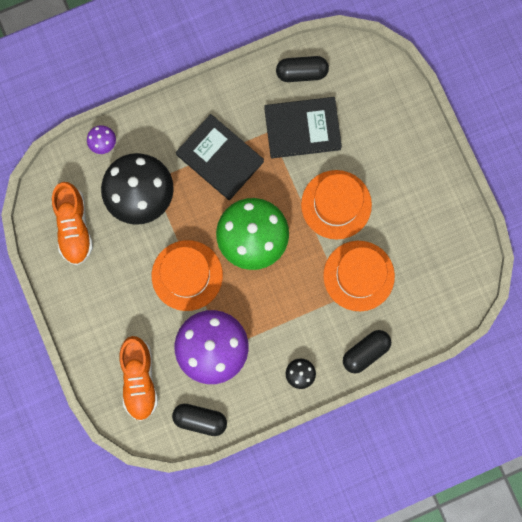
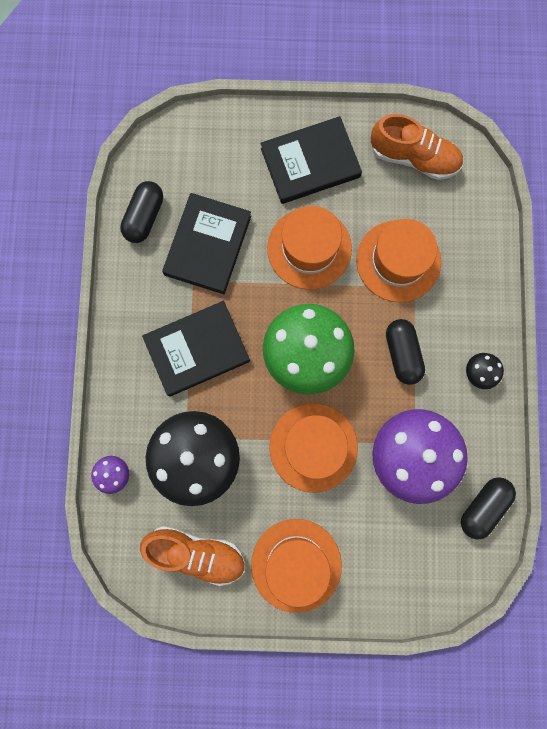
camera: 65 degrees left, 0 degrees up
(97, 301) = (296, 565): none -> orange hat
(139, 379) = (408, 556): orange shoe -> orange shoe (413, 158)
(365, 352) = (484, 292): black capsule -> black capsule (402, 354)
(404, 174) = (310, 163): none -> black book

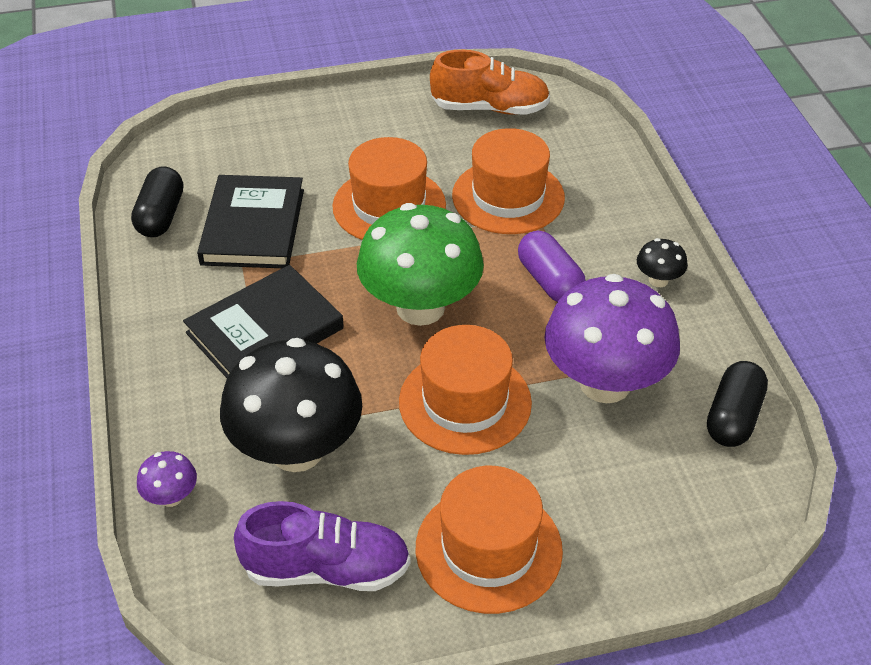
camera: 15 degrees left, 35 degrees down
(197, 552) = (326, 569): orange shoe -> purple shoe
(310, 163) = (364, 133): black book -> none
(402, 354) = (550, 281): black capsule -> purple capsule

